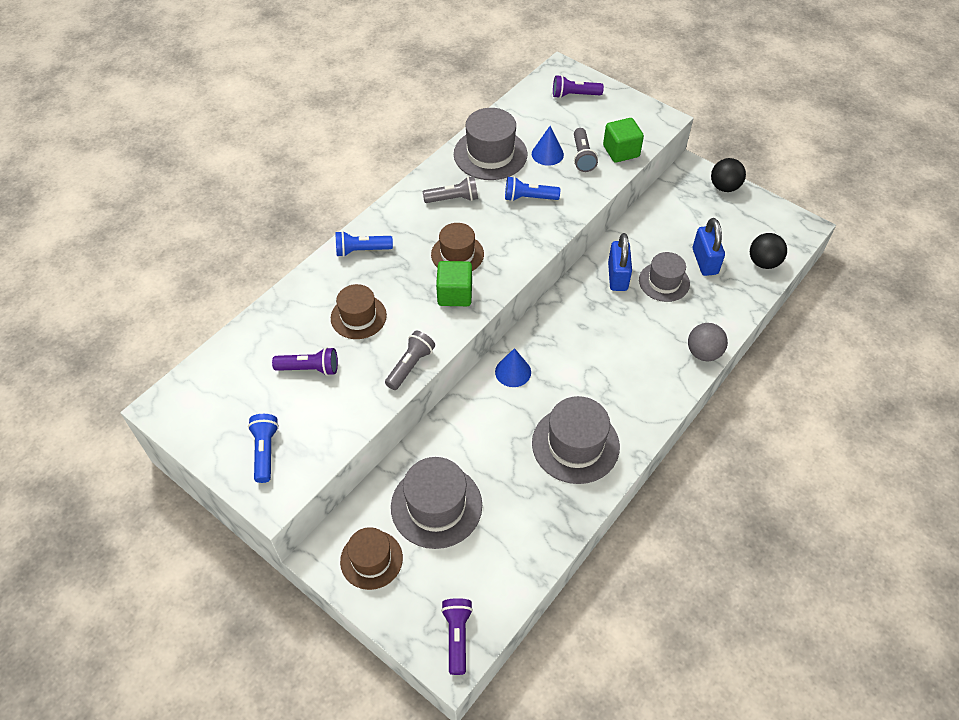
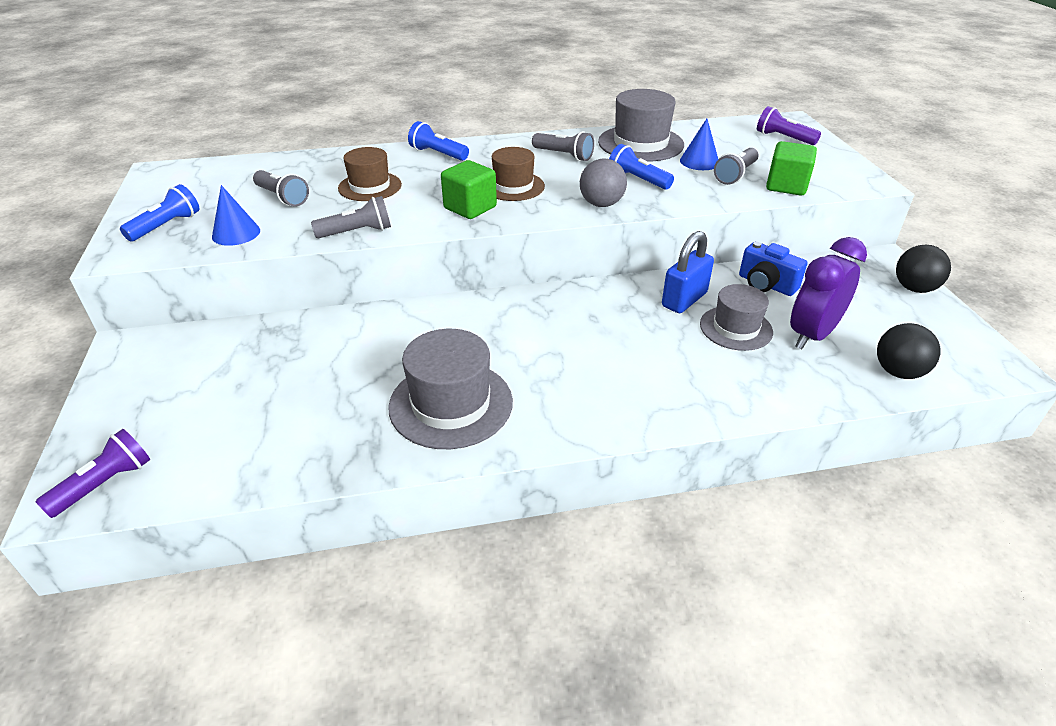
camera: 40 degrees right, 15 degrees down
(309, 368) = (282, 197): purple flashlight -> grey flashlight
(371, 559) = (149, 373): brown hat -> none
(436, 506) = (257, 370): grey hat -> none
(513, 372) = (474, 315): blue cone -> blue cone (236, 233)
(649, 233) = (766, 284): none -> blue camera
(703, 353) = (710, 411): grey ball -> grey ball (601, 204)
(705, 261) = (812, 335): blue padlock -> purple clock

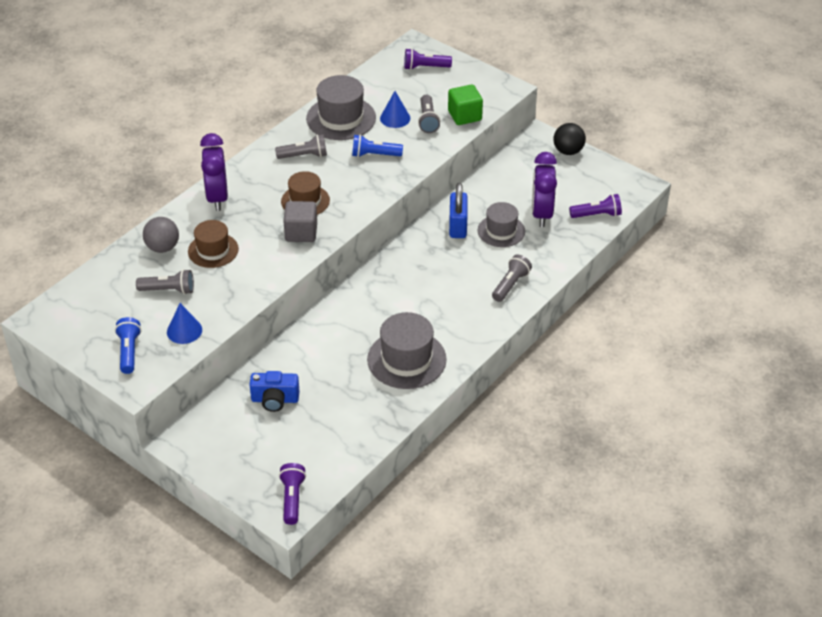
camera: 40 degrees left, 5 degrees up
(357, 232) = (258, 288): grey flashlight -> grey flashlight (510, 285)
(438, 154) = (217, 198): blue flashlight -> purple clock
(470, 208) = (301, 233): green cube -> grey cube
(601, 204) = (375, 188): grey ball -> grey ball (163, 247)
(766, 284) = (491, 191): blue camera -> blue camera (275, 400)
(898, 372) = (597, 215): black ball -> purple flashlight

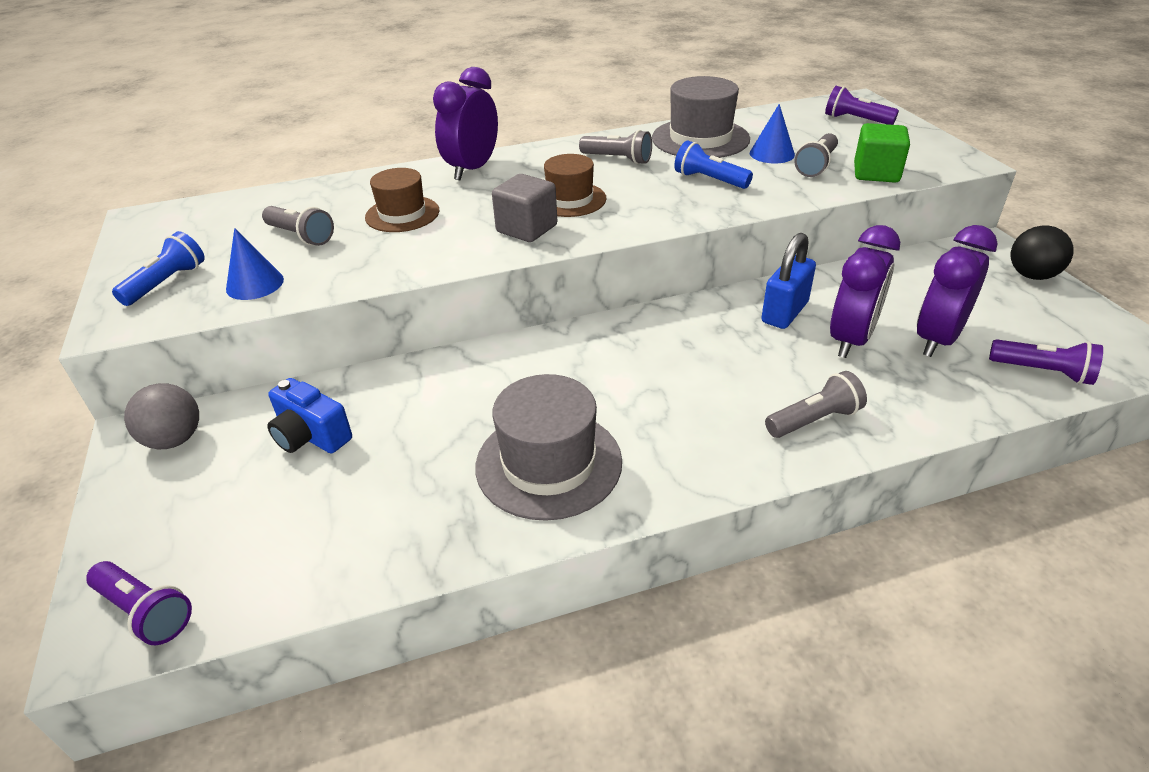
camera: 35 degrees right, 5 degrees down
(163, 247) = (354, 195): grey ball -> grey ball (174, 439)
(292, 499) = (145, 612): purple flashlight -> purple flashlight turned 90 degrees clockwise
(501, 231) = (851, 339): grey hat -> purple clock

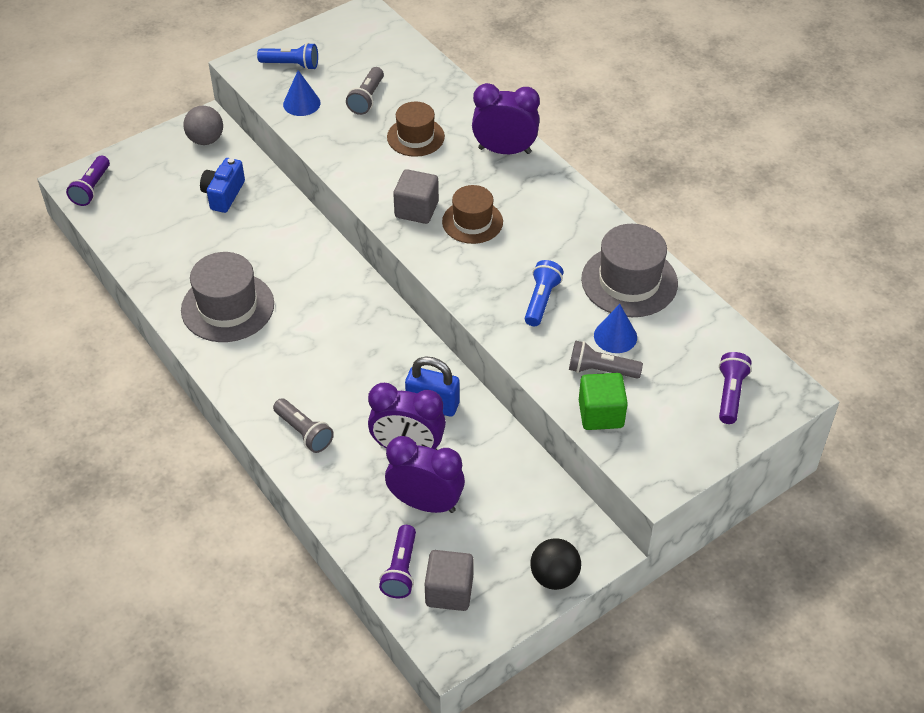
camera: 70 degrees right, 10 degrees up
(617, 159) = (560, 234): grey flashlight -> none
(1067, 342) = (449, 591): none -> grey cube

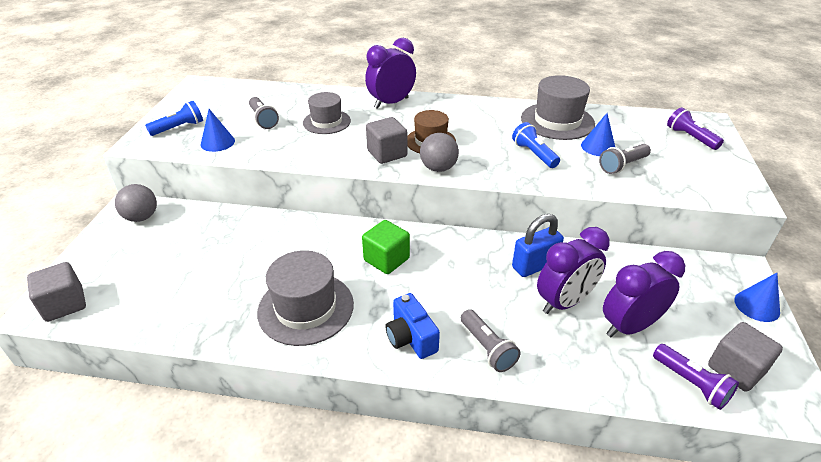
camera: 45 degrees left, 10 degrees down
(92, 188) = (64, 304): purple flashlight -> grey cube
(223, 194) = (202, 240): blue camera -> blue camera (411, 338)
(304, 432) = (487, 348): grey flashlight -> grey flashlight turned 60 degrees clockwise
(415, 137) = (326, 122): brown hat -> grey hat
(436, 255) = (438, 168): none -> grey ball
(554, 577) = (757, 306): black ball -> blue cone
(601, 414) = (663, 185): green cube -> green cube (386, 259)

